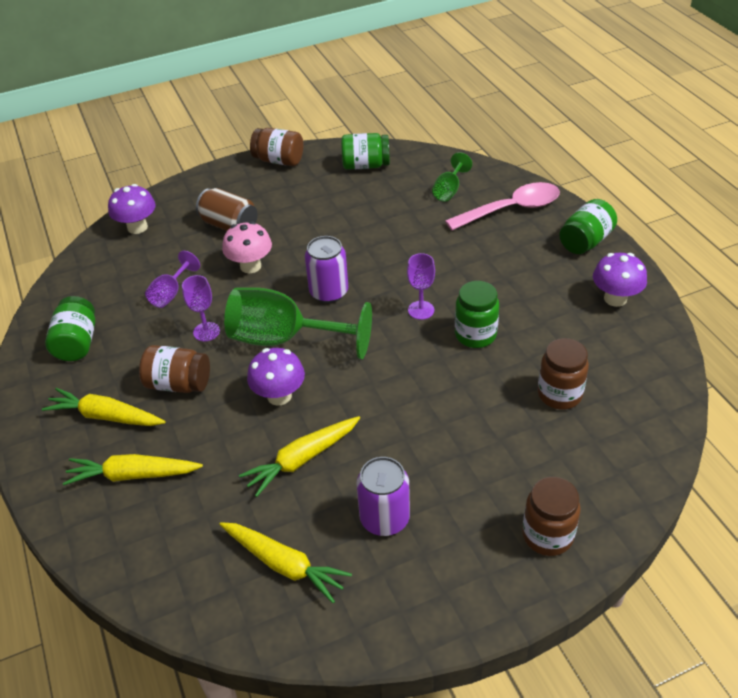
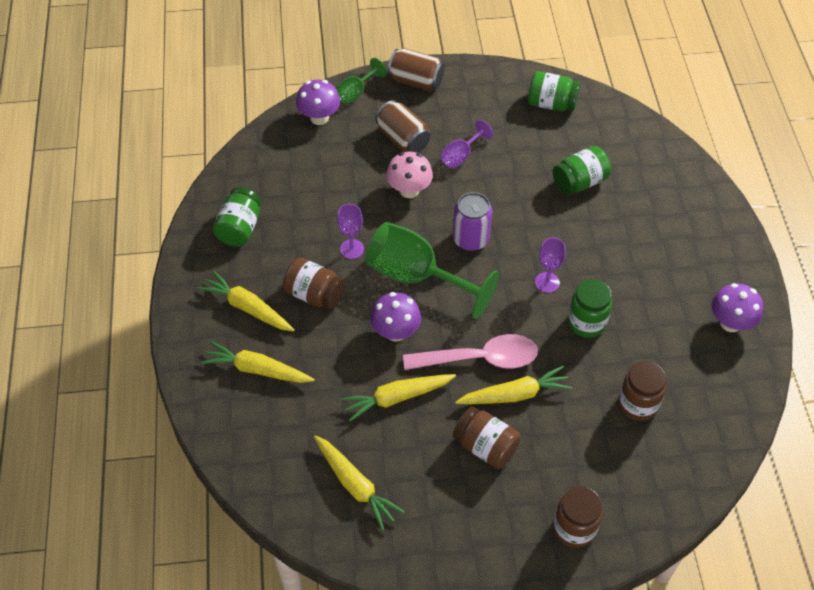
camera: 15 degrees right, 10 degrees up
(170, 293) = (331, 199): purple goblet -> purple goblet (461, 156)
(227, 177) = (416, 81): none -> brown can
(279, 160) = (470, 75): brown jar -> brown jar (485, 446)
(384, 519) = (447, 471): purple can -> none
(429, 421) = (514, 394): none -> yellow carrot
(449, 190) = (621, 156): green goblet -> green goblet (356, 92)
(511, 209) = (673, 195): pink spoon -> pink spoon (480, 358)
(585, 241) = (729, 252): green jar -> green jar (579, 182)

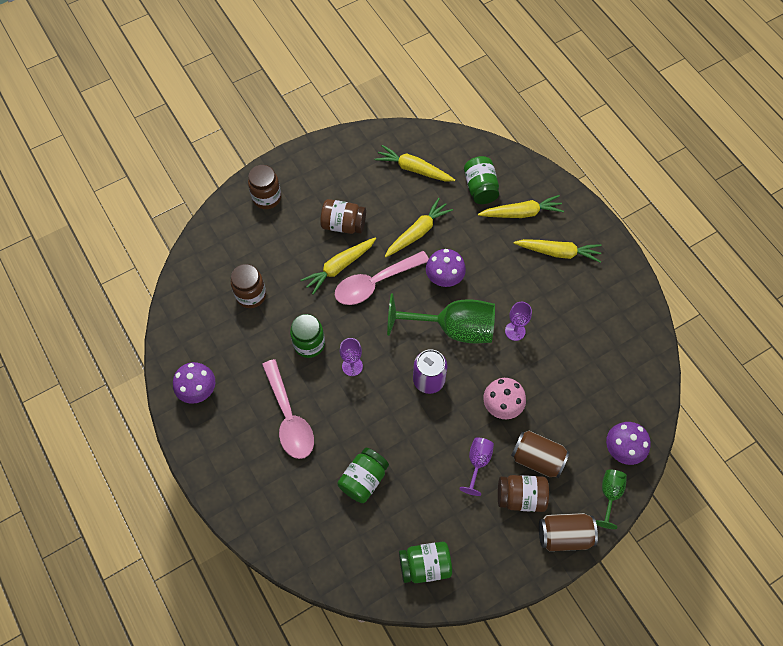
camera: 155 degrees right, 10 degrees up
(240, 228) = (610, 312): green jar -> green jar (480, 188)
(315, 294) = (518, 282): brown jar -> brown jar (521, 497)
(635, 260) = (289, 417): none -> pink spoon

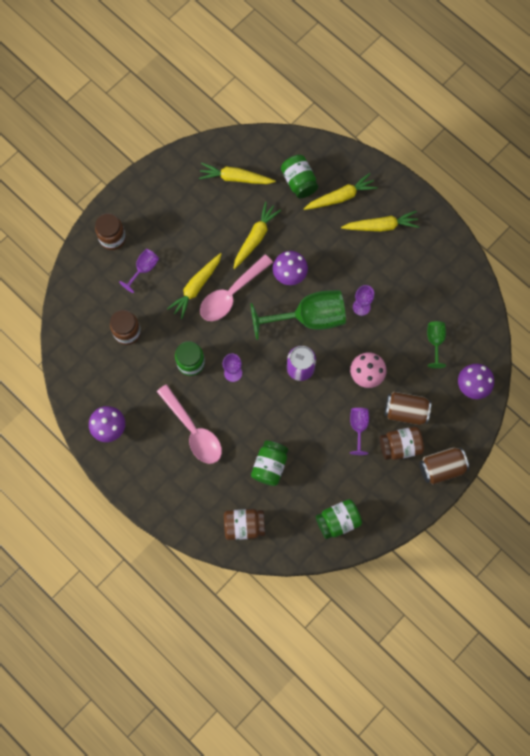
camera: 15 degrees left, 10 degrees up
(289, 236) = (144, 269): none -> purple goblet
(343, 224) = (188, 246): brown jar -> brown jar (244, 525)
(609, 494) = (470, 425): green goblet -> green goblet (435, 341)

